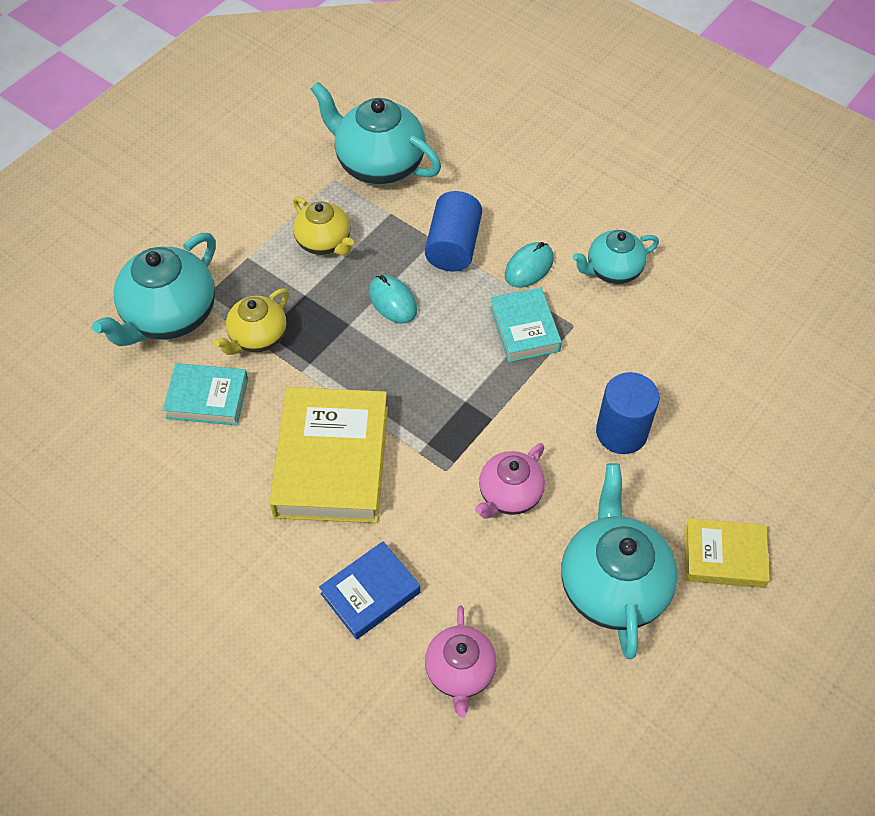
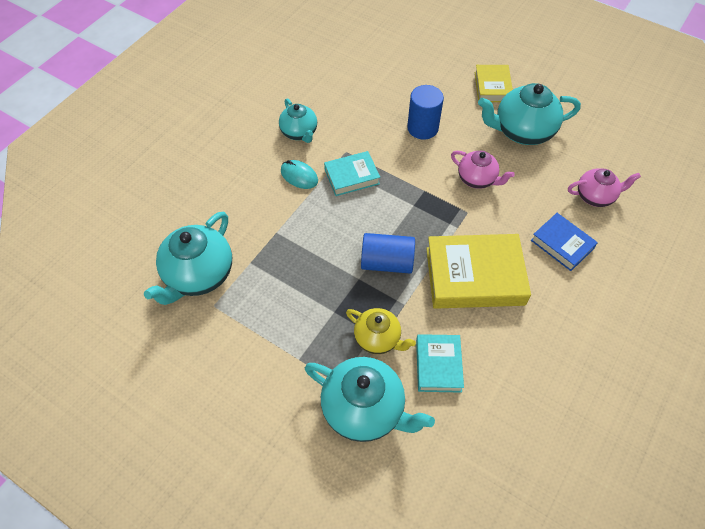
camera: 95 degrees left, 0 degrees up
(324, 242) = (281, 304): yellow teapot -> none
(393, 301) = (335, 253): turquoise mouse -> none
(453, 246) = (282, 220): blue cylinder -> blue cylinder (387, 262)

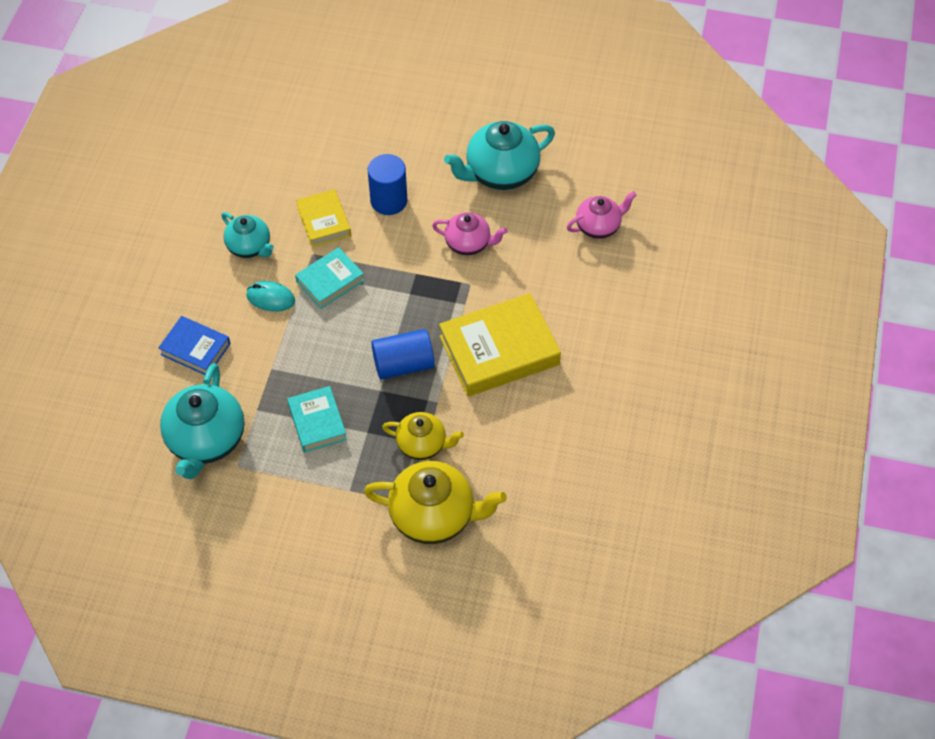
camera: 20 degrees left, 0 degrees up
(364, 409) = (434, 516): turquoise teapot -> yellow teapot
(438, 365) = (491, 451): turquoise book -> turquoise book (317, 422)
(492, 87) = (451, 127): yellow book -> yellow book (324, 221)
(562, 244) = (578, 290): blue book -> blue book (195, 349)

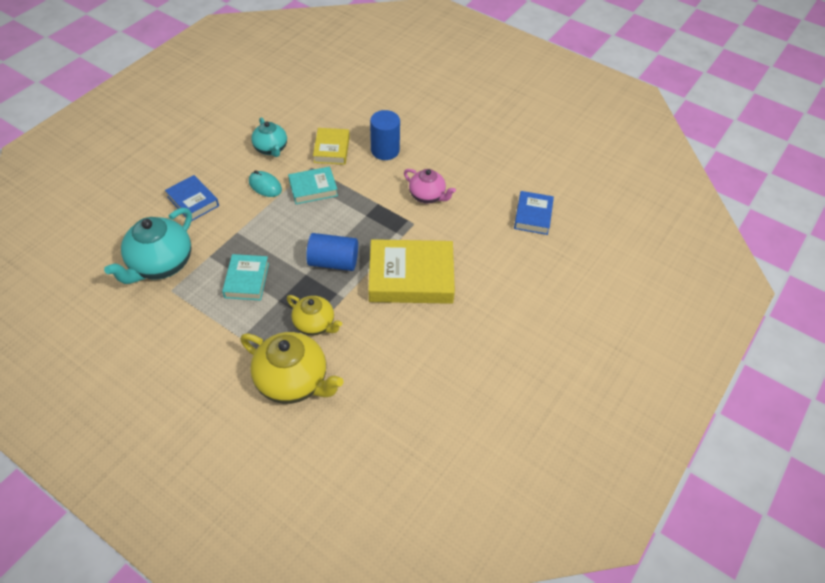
camera: 20 degrees right, 5 degrees down
(500, 173) = (476, 158): turquoise teapot -> none
(598, 226) = (533, 216): pink teapot -> blue book

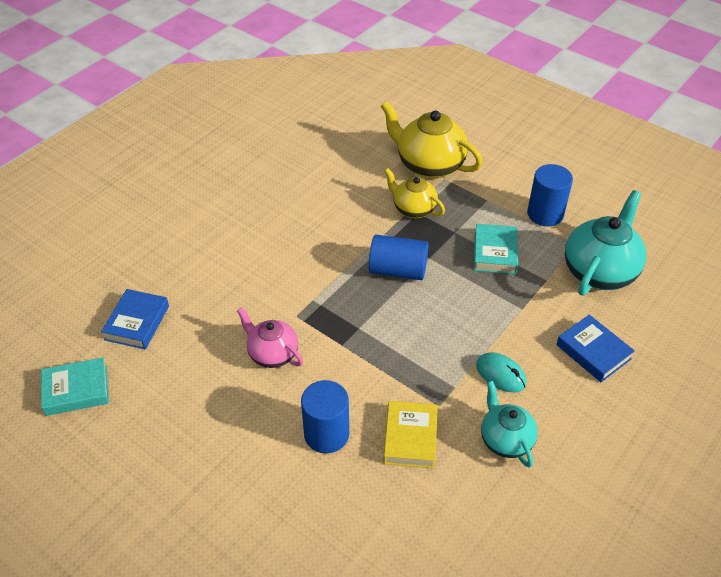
camera: 175 degrees left, 5 degrees down
(188, 322) = (545, 214): none -> blue cylinder
(313, 188) = (432, 368): turquoise book -> turquoise book (76, 390)
(411, 277) = (308, 252): yellow book -> none

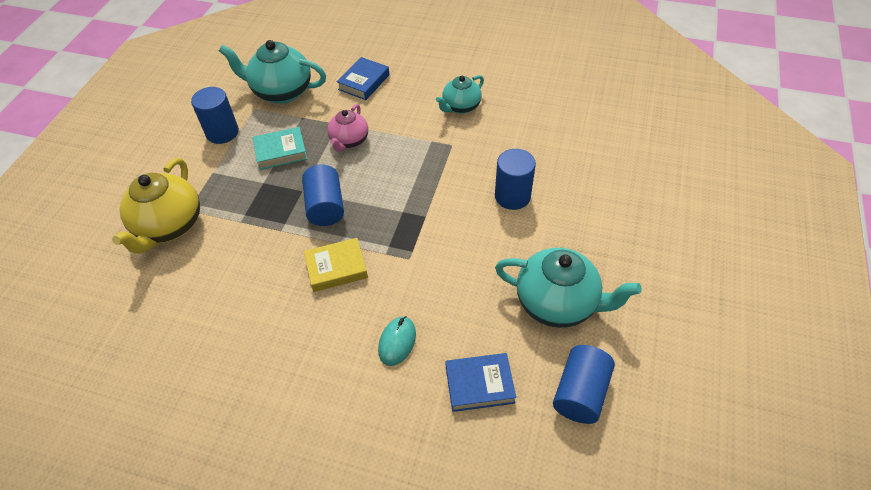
camera: 110 degrees left, 5 degrees up
(76, 390) = (580, 393): turquoise book -> blue cylinder
(170, 414) = (557, 303): none -> turquoise teapot
(272, 354) = (458, 258): pink teapot -> pink teapot (349, 141)
(410, 438) = (487, 151): yellow book -> yellow book (336, 268)
(413, 209) = (240, 219): yellow teapot -> none
(500, 374) = (407, 121): turquoise mouse -> turquoise mouse (397, 342)

